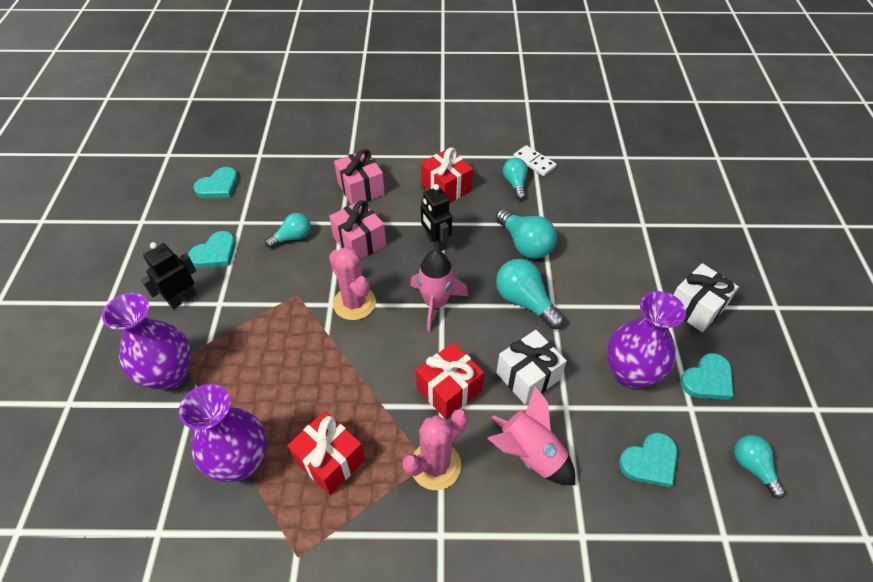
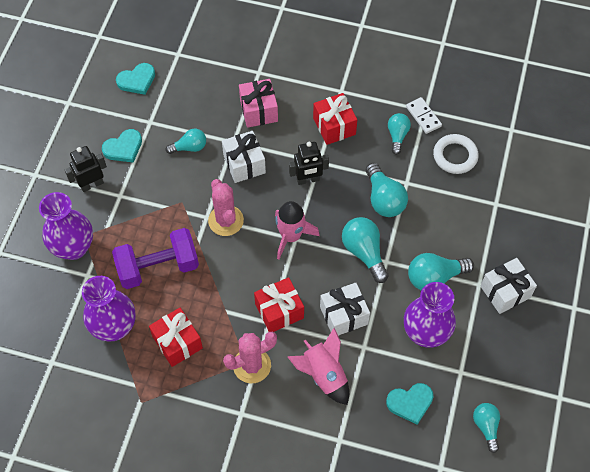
camera: 15 degrees right, 10 degrees up
(284, 373) = (158, 267): none -> purple dumbbell
(359, 241) = (244, 164): pink gift -> white gift
(435, 242) = (308, 180): black robot -> black robot turned 90 degrees counterclockwise
(581, 190) = (455, 156): none -> white ring
(613, 310) = (435, 277): none -> turquoise light bulb
(707, 380) = (484, 353): turquoise heart -> none

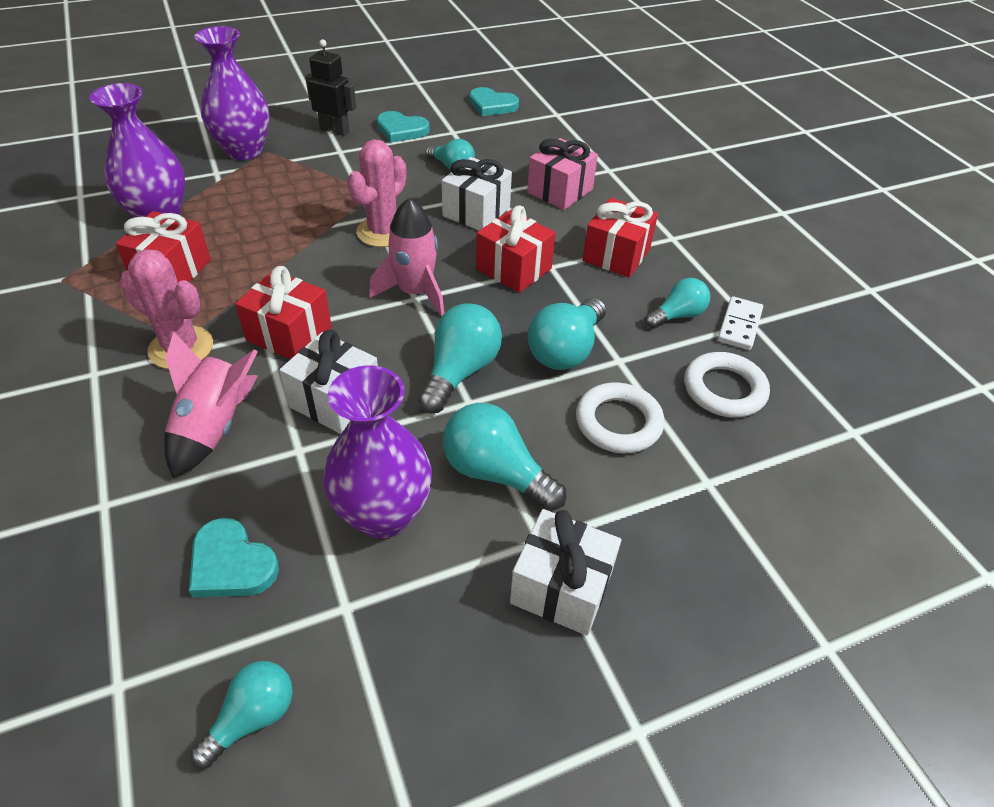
camera: 50 degrees right, 15 degrees down
(158, 267) = (269, 212): purple dumbbell -> none
(308, 180) = (513, 269): black robot -> red gift
(442, 211) = (618, 422): none -> white ring

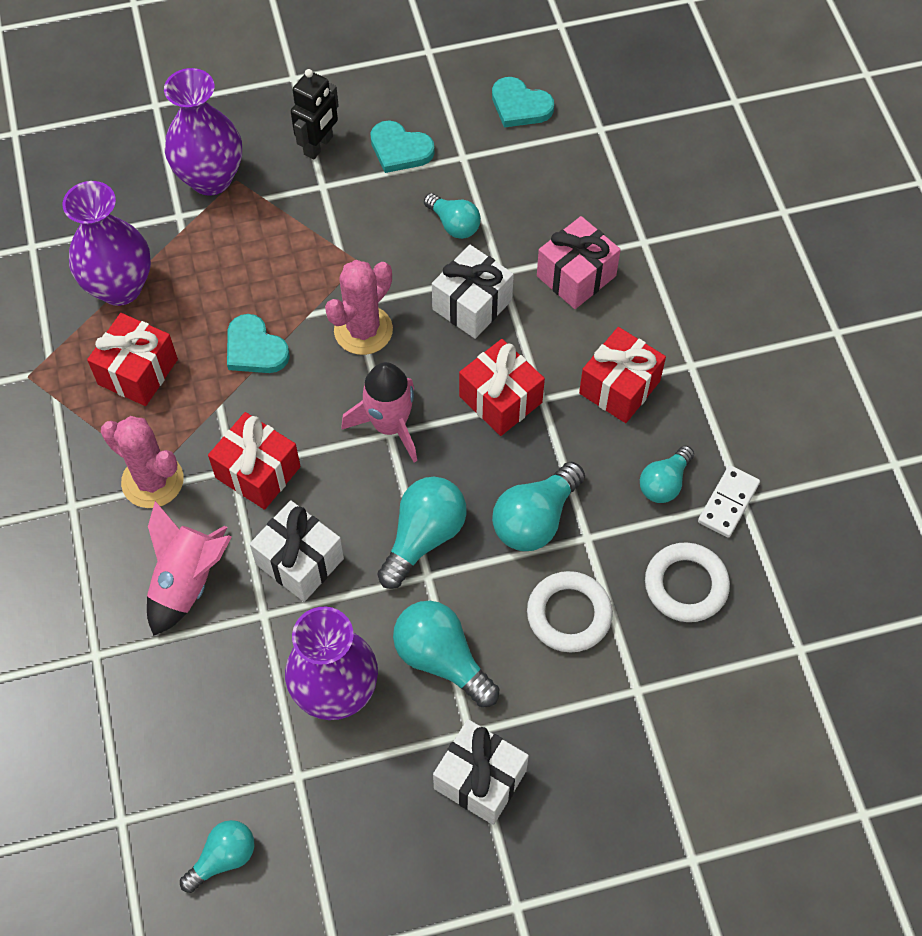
camera: 10 degrees right, 15 degrees up
(231, 564) = (205, 725): turquoise heart -> turquoise heart (255, 349)
(335, 130) = (319, 146): black robot -> black robot turned 90 degrees clockwise
(677, 316) = (664, 483): turquoise light bulb -> turquoise light bulb turned 150 degrees clockwise

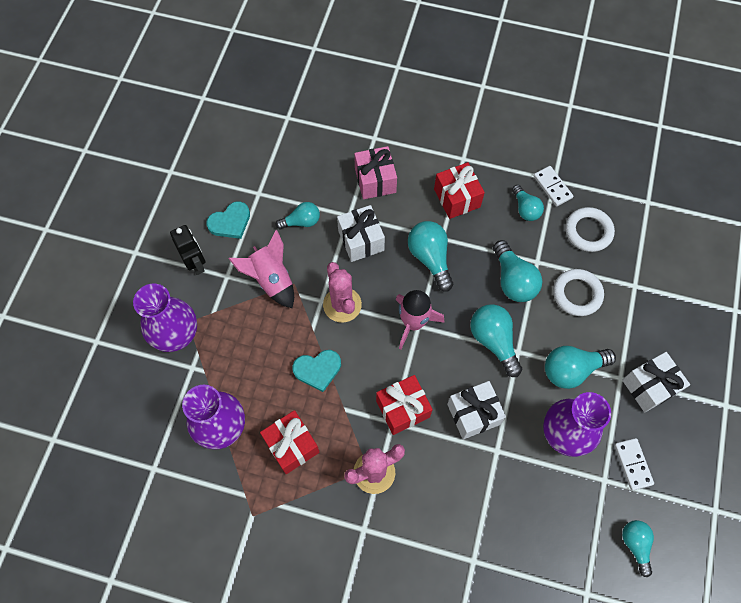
camera: 60 degrees left, 5 degrees up
(187, 582) = (453, 483): pink rocket -> pink rocket (271, 280)
(343, 805) = (633, 464): none -> white domino
(500, 399) = (430, 258): red gift -> turquoise light bulb
(520, 106) = (244, 147): turquoise heart -> none

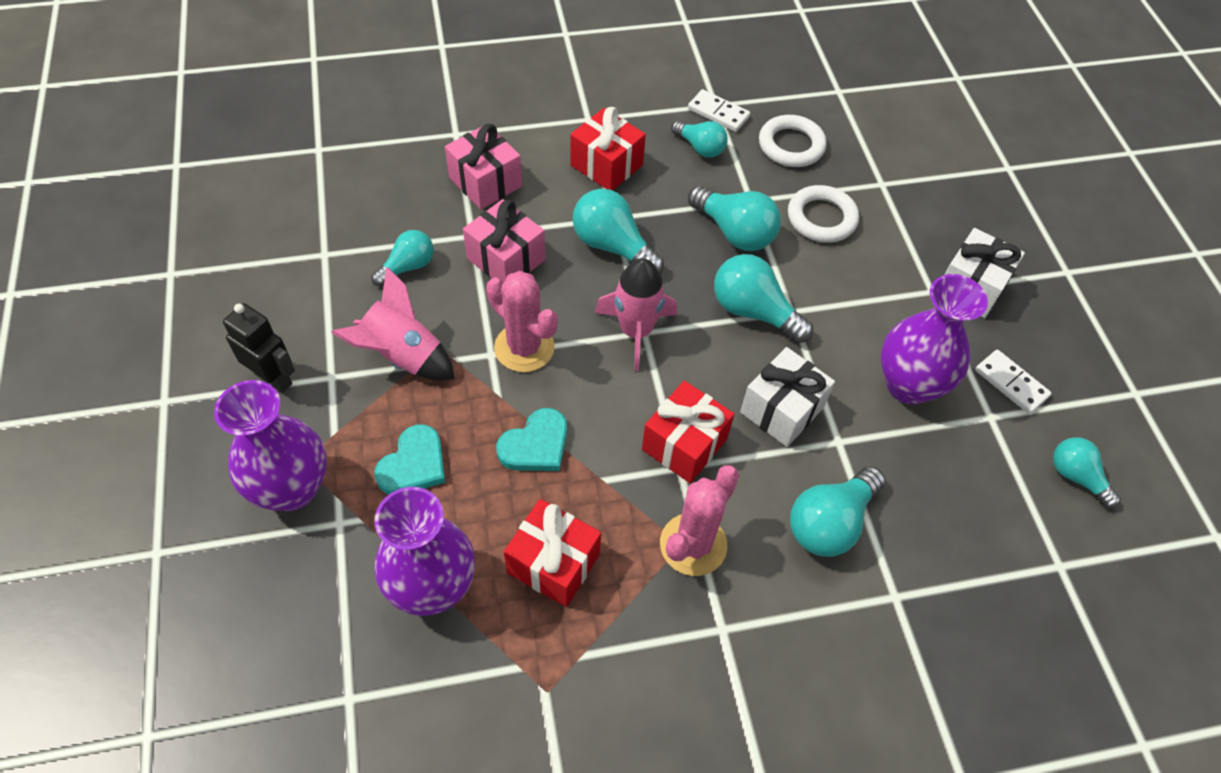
camera: 30 degrees left, 10 degrees down
(230, 222) = (300, 305): turquoise heart -> turquoise heart (413, 464)
(361, 240) = (506, 259): white gift -> pink gift
(572, 370) = (869, 305): turquoise light bulb -> turquoise light bulb (830, 522)

